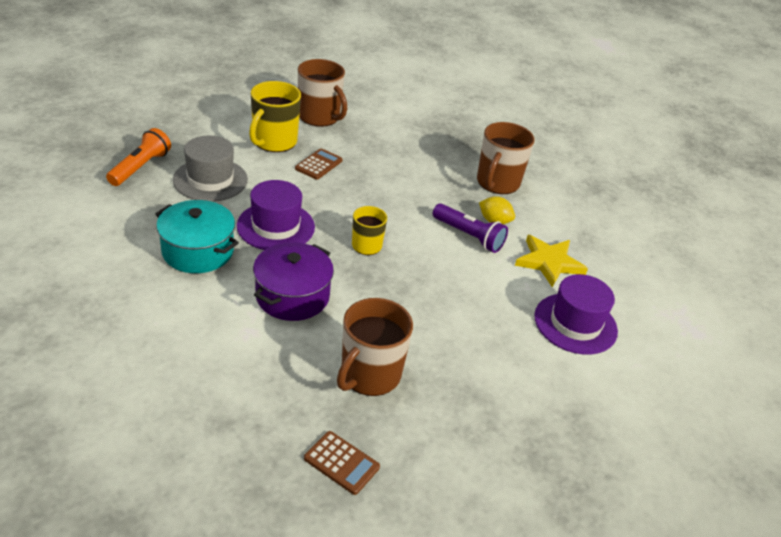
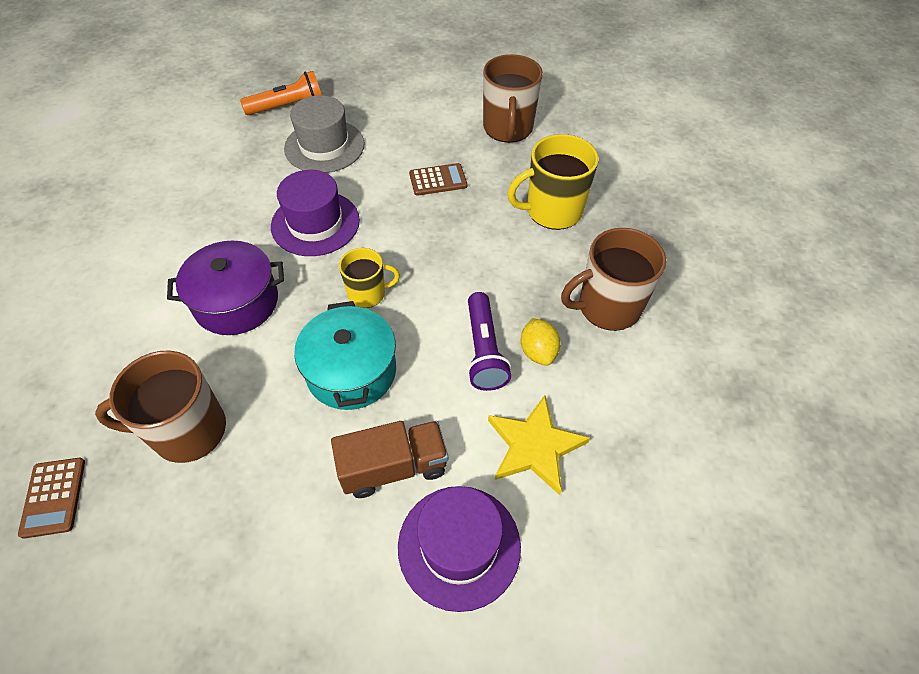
camera: 50 degrees right, 15 degrees up
(198, 251) = (226, 210): turquoise pot -> turquoise pot (351, 371)
(274, 141) = (429, 135): yellow mug -> yellow mug (552, 211)
(502, 314) = (393, 467): none -> brown truck

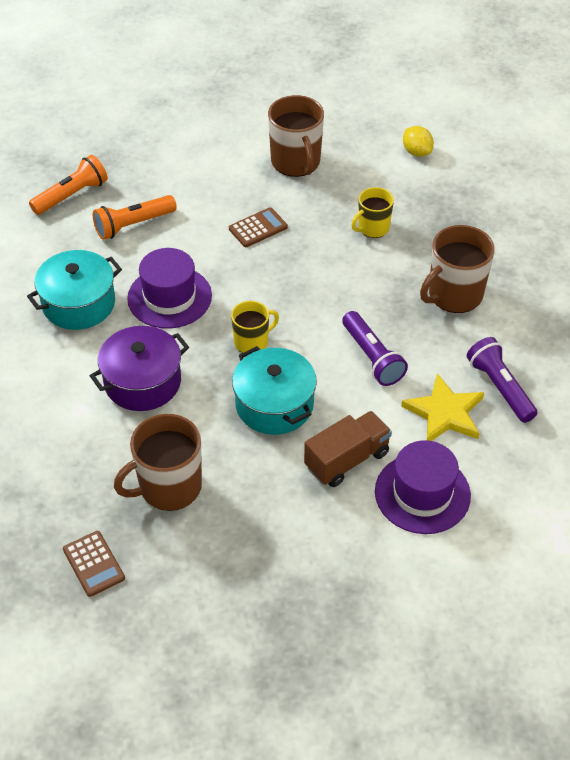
camera: 20 degrees left, 5 degrees down
(229, 205) = (79, 304): none -> turquoise pot
(324, 146) = (133, 225): grey hat -> orange flashlight
(538, 352) = (415, 345): yellow lemon -> yellow lemon (416, 152)
(552, 211) = (373, 228): yellow mug -> yellow mug, size x0.60
(614, 436) = (500, 387): none -> purple flashlight

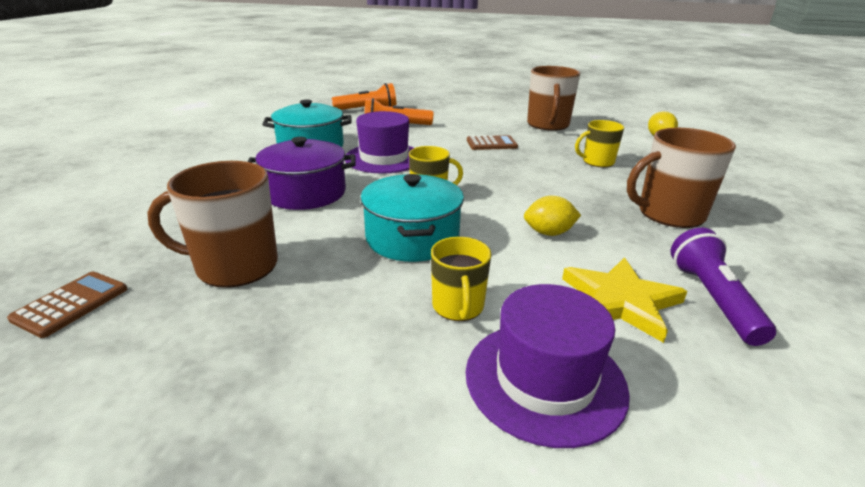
camera: 25 degrees right, 20 degrees down
(93, 564) = (71, 304): brown calculator -> brown calculator turned 150 degrees counterclockwise
(347, 460) = (458, 306): brown truck -> yellow mug
(372, 357) = (549, 233): purple flashlight -> yellow lemon

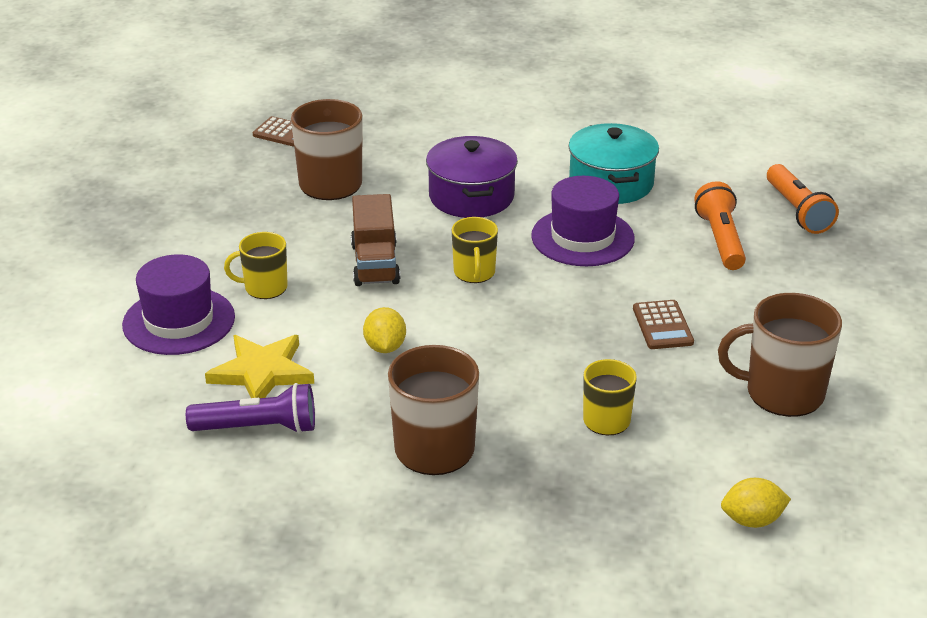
camera: 90 degrees right, 5 degrees up
(412, 238) = (375, 264): turquoise pot -> brown truck

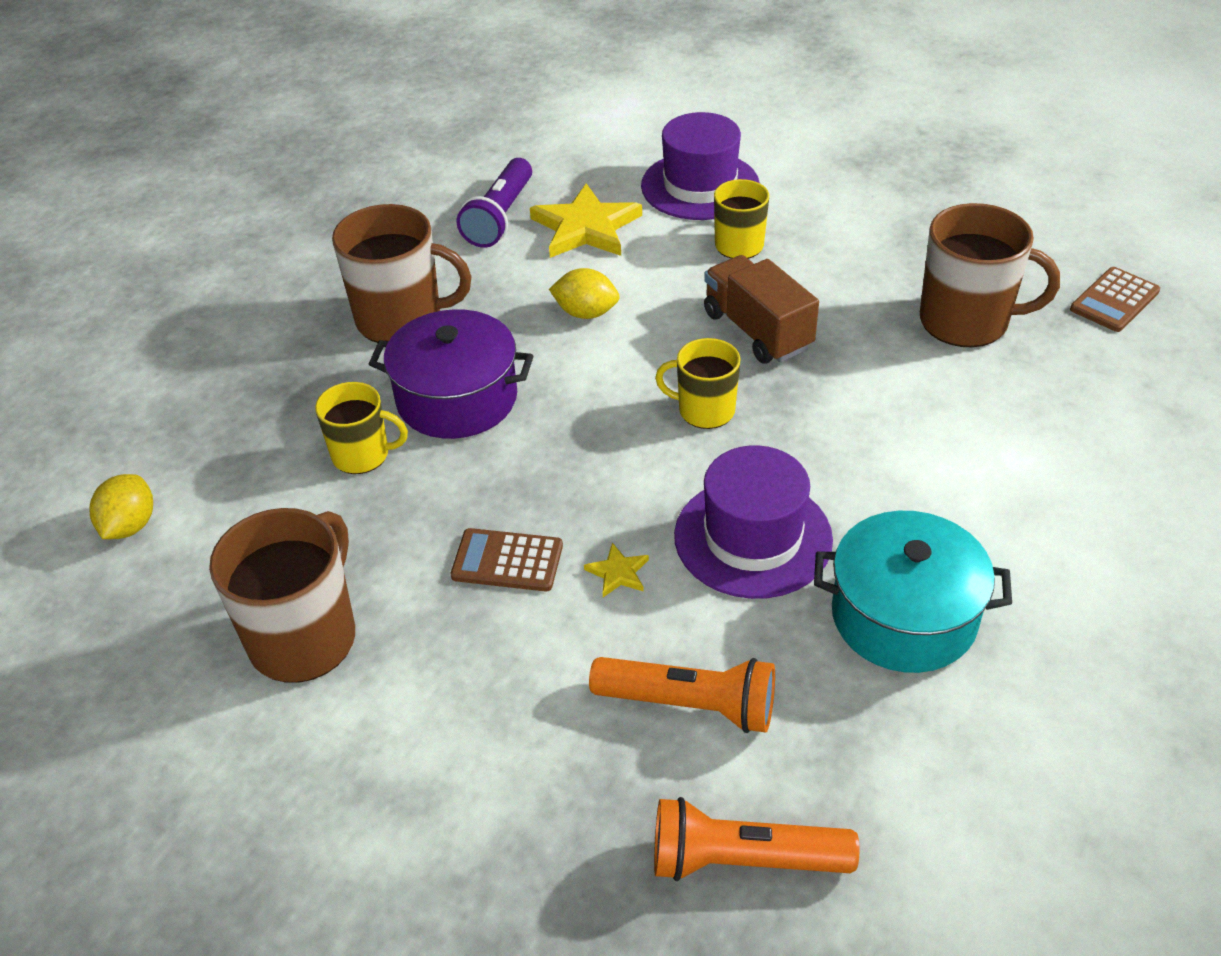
camera: 110 degrees right, 10 degrees up
(375, 264) = (757, 331): brown truck -> brown truck turned 45 degrees clockwise
(471, 196) = (899, 446): purple pot -> purple pot (457, 398)
(643, 281) = (618, 573): none -> yellow star

